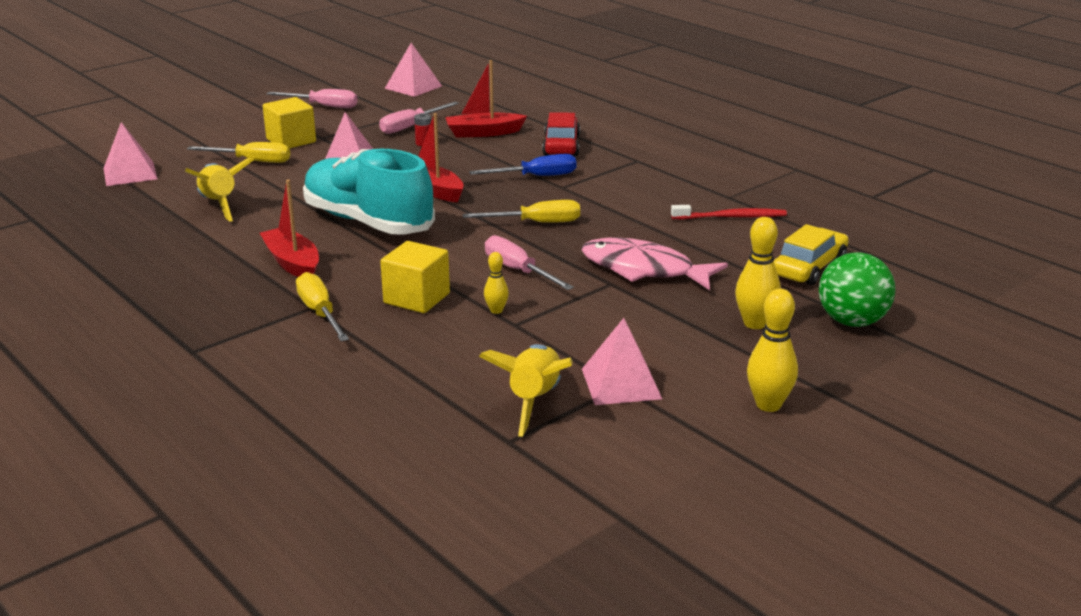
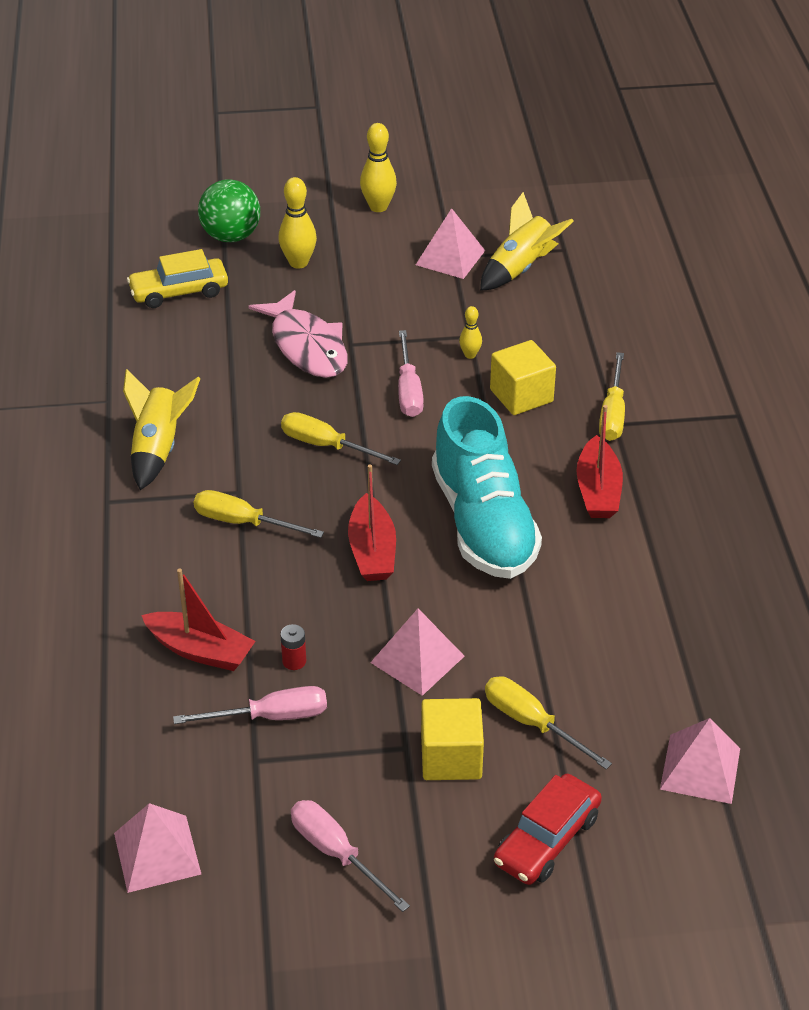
camera: 145 degrees left, 15 degrees up
(219, 205) = (620, 633): yellow rocket -> yellow rocket (158, 448)
(536, 177) = (243, 522): blue screwdriver -> yellow screwdriver
(561, 146) = (147, 572): red car -> red car (547, 839)
(731, 217) = (148, 373): red toothbrush -> none

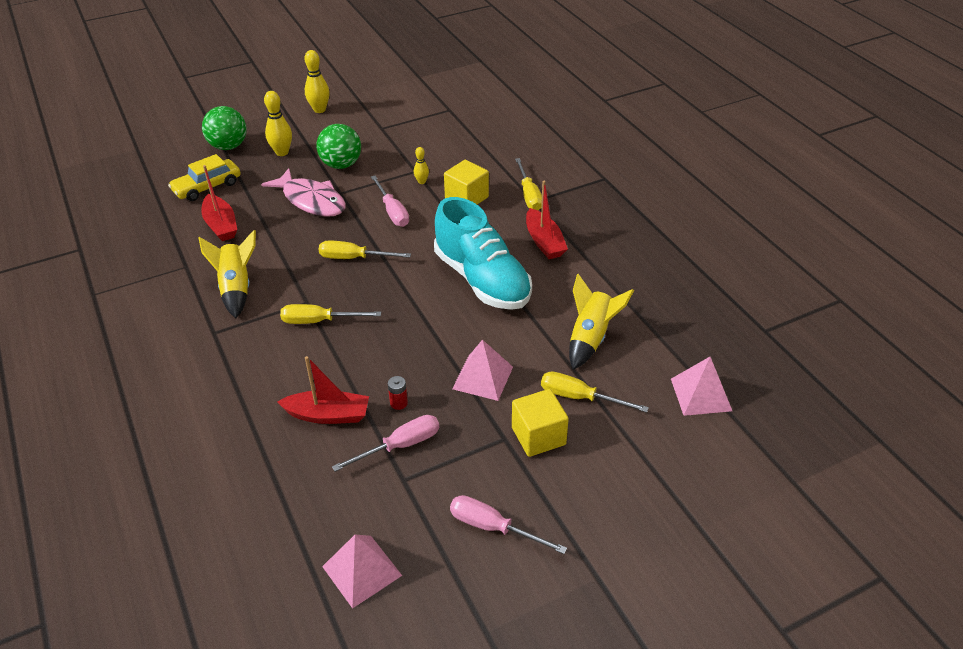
camera: 20 degrees left, 0 degrees up
(370, 301) = (341, 165): none -> green ball
(372, 551) = (417, 316): red boat -> red boat (221, 225)
(450, 257) = (380, 129): pink pyramid -> none
(520, 268) = (428, 126): yellow rocket -> yellow rocket (590, 338)
(547, 839) = (630, 471): red car -> none

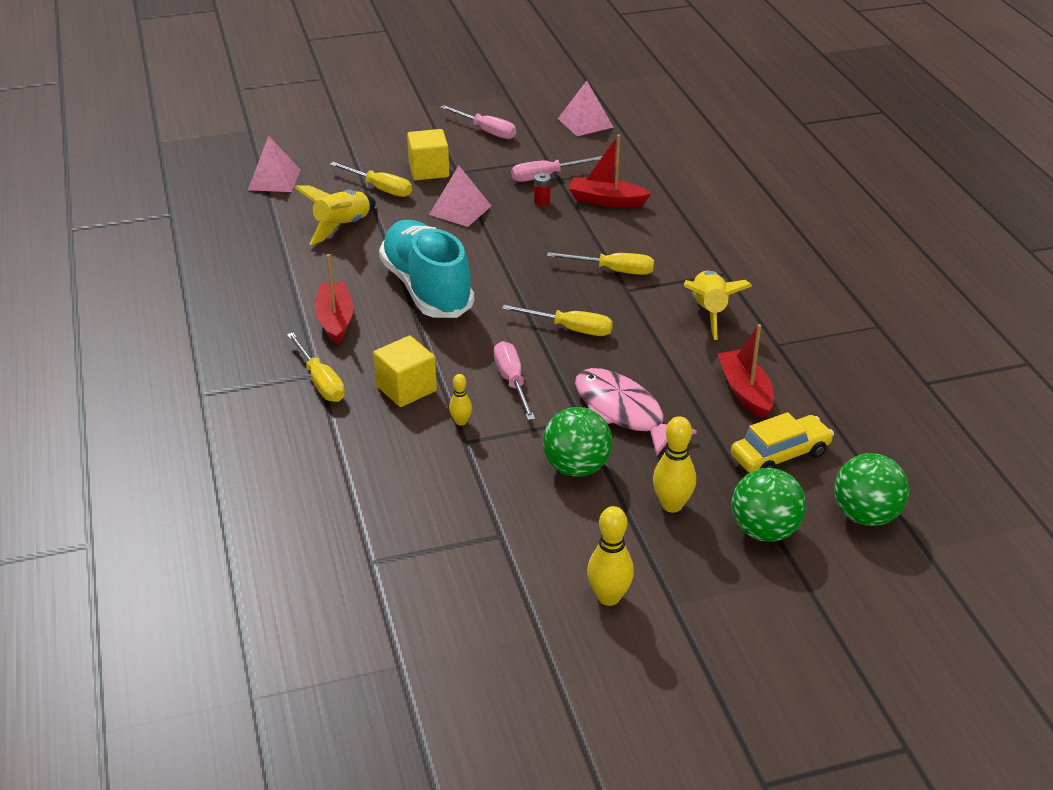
camera: 170 degrees left, 5 degrees down
(164, 160) = (865, 515): none -> green ball
(529, 195) = (320, 382): yellow screwdriver -> yellow screwdriver turned 150 degrees clockwise

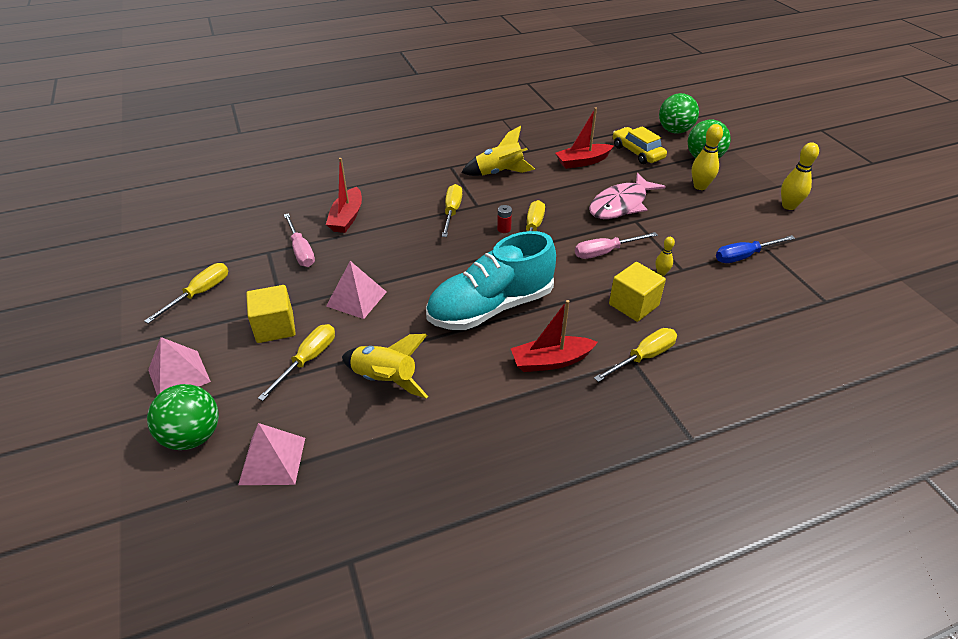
camera: 95 degrees left, 5 degrees up
(483, 507) = (744, 256): none -> blue screwdriver
(486, 131) = (200, 293): pink screwdriver -> yellow screwdriver
(542, 201) = (345, 251): red battery -> red battery (504, 229)
(576, 467) = (685, 221): green ball -> green ball (193, 436)
(585, 123) = (203, 233): pink pyramid -> pink pyramid (179, 375)

